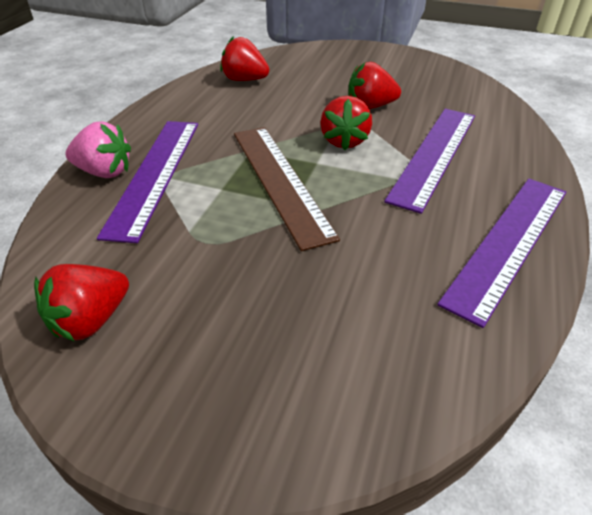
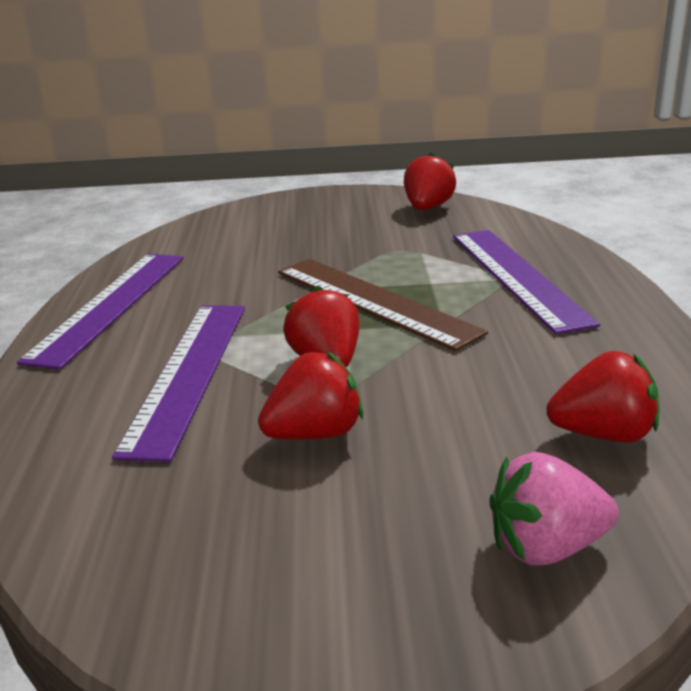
camera: 160 degrees right, 15 degrees down
(105, 172) = (572, 267): pink strawberry -> pink strawberry (546, 547)

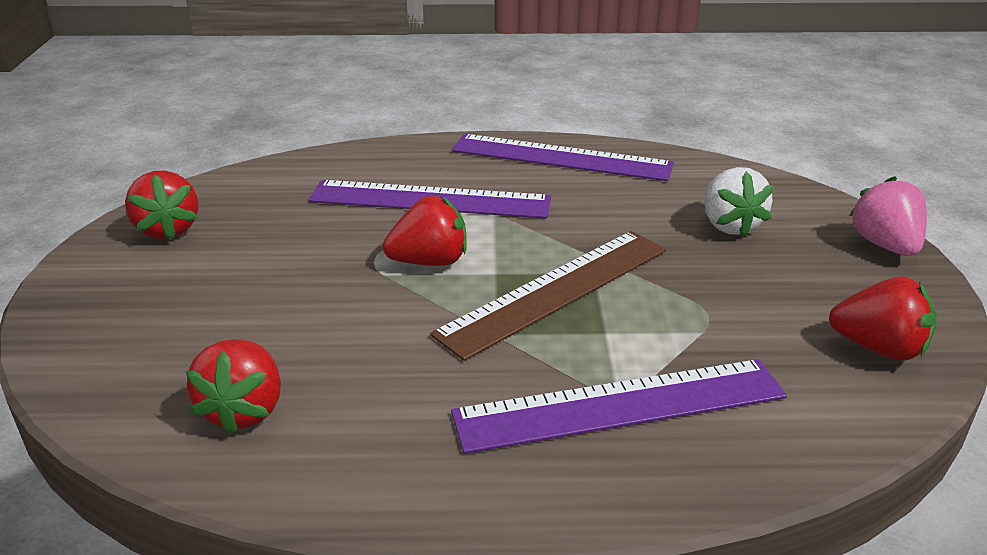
camera: 90 degrees right, 5 degrees up
(269, 239) = (729, 225): none -> white strawberry
(315, 433) = (318, 256): red strawberry -> red strawberry (167, 229)
(546, 547) = (123, 351): pink strawberry -> pink strawberry (885, 245)

